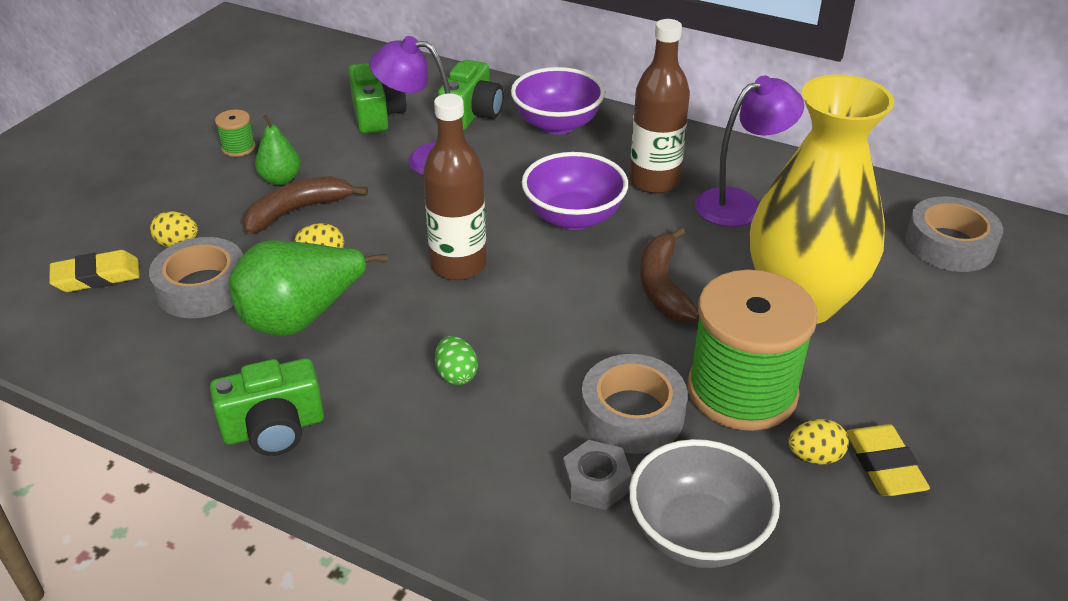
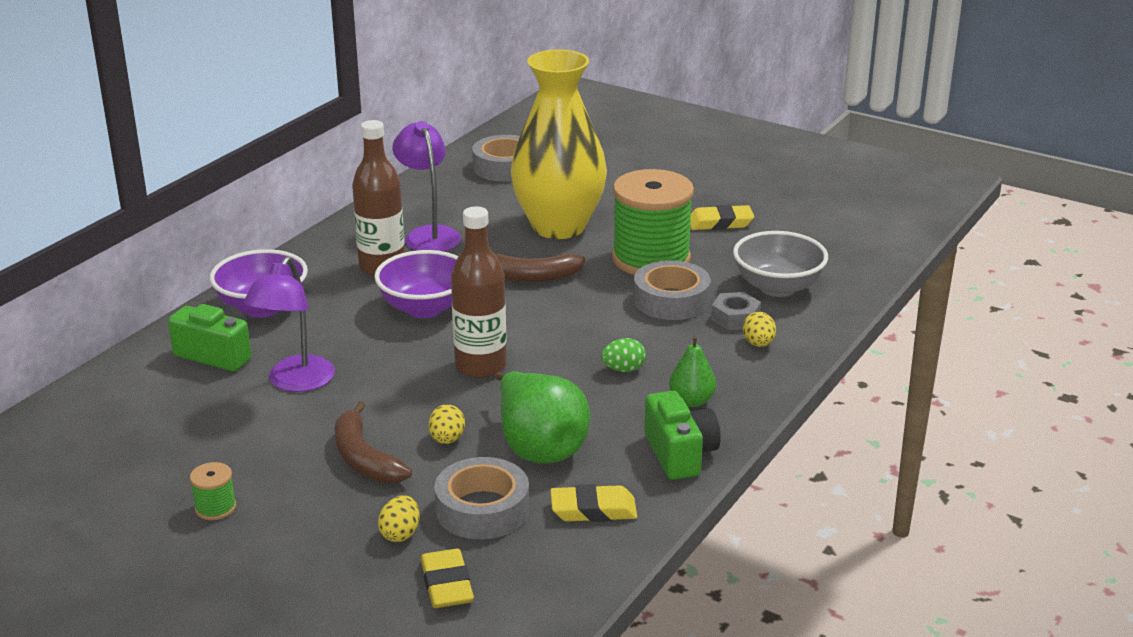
camera: 85 degrees left, 10 degrees down
(184, 363) = (593, 510): none -> yellow eraser
(281, 179) = (298, 473): green pear -> green pear (691, 401)
(377, 115) = (188, 413): green camera -> none
(814, 456) = (712, 243): yellow egg -> yellow egg (758, 344)

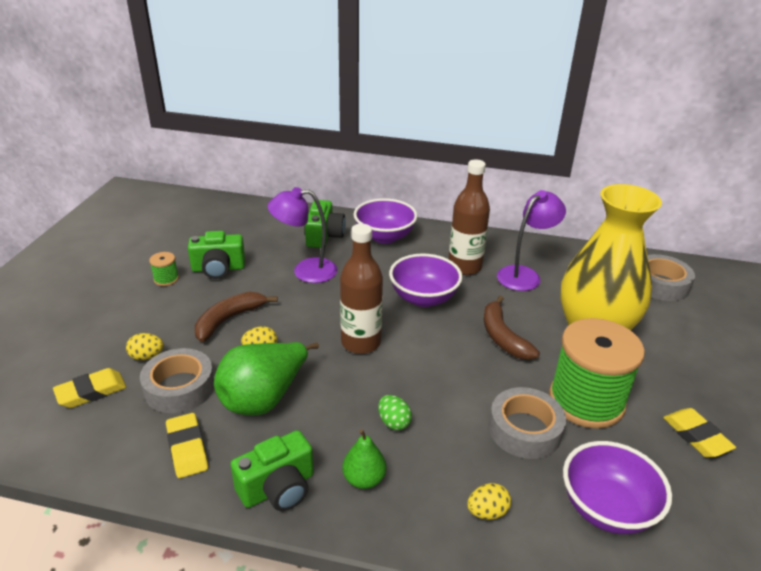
camera: 70 degrees right, 5 degrees up
(227, 456) = (218, 269): none -> green camera
(735, 318) = (524, 484): grey nut -> none
(777, 287) = (606, 508): grey bowl -> purple bowl

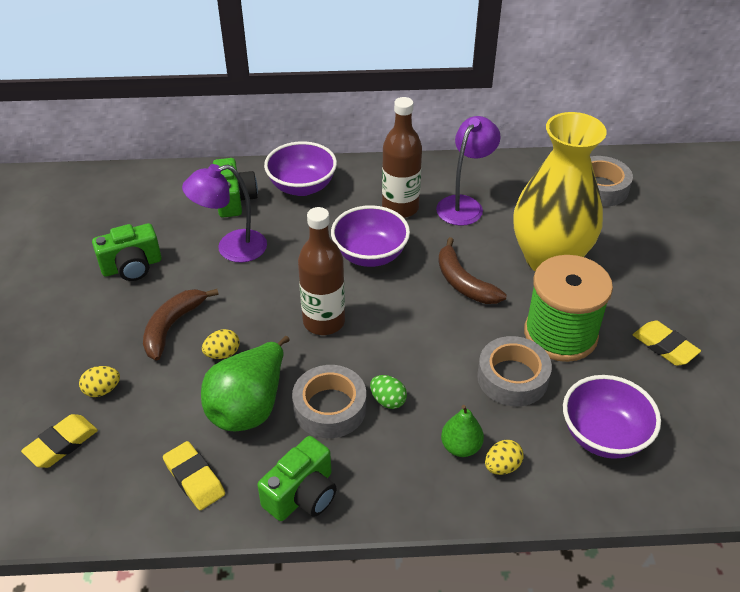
camera: 15 degrees left, 10 degrees up
(166, 279) = (77, 292): green spool -> none
(179, 387) = (155, 416): grey tape -> grey tape (330, 408)
(364, 479) = (380, 464): green pear -> green pear (461, 447)

